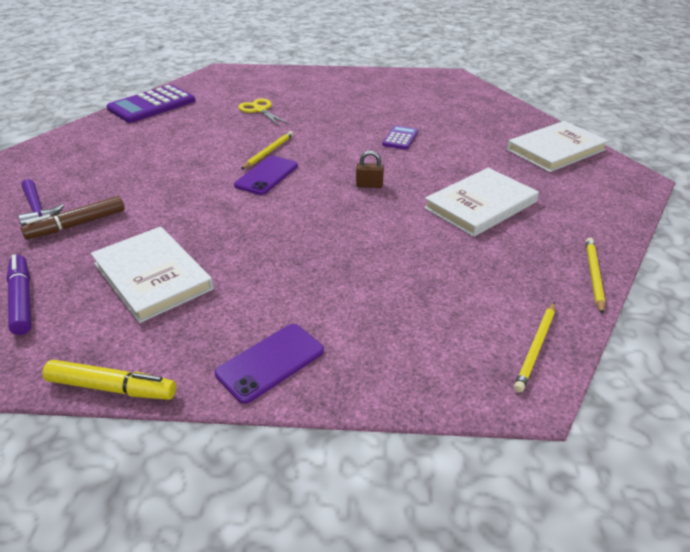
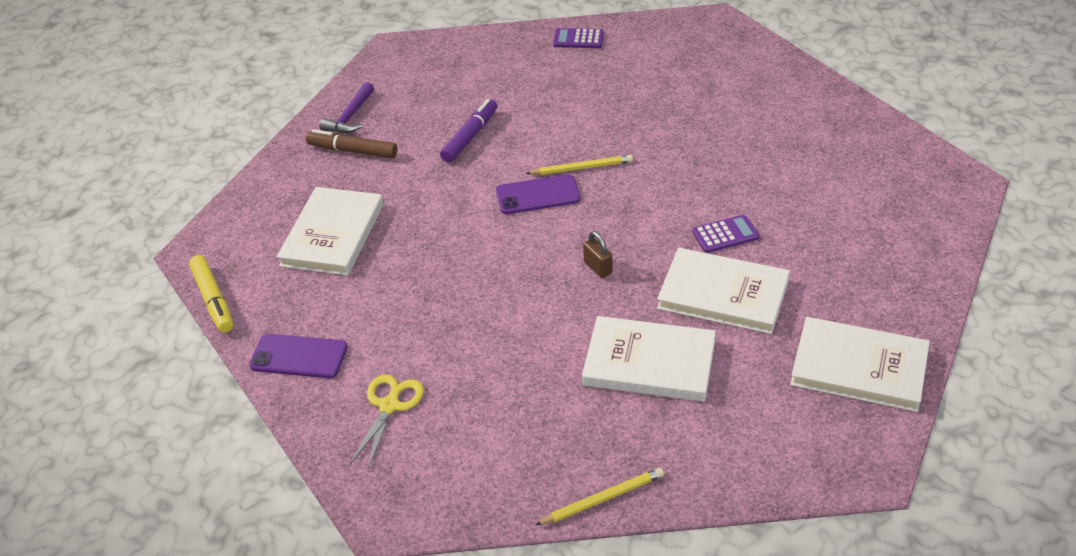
camera: 55 degrees right, 5 degrees up
(22, 300) = (251, 196): purple marker -> purple marker (470, 136)
(152, 105) = (578, 39): purple calculator -> purple calculator, size x0.51
(260, 110) = (659, 106): yellow scissors -> yellow scissors (389, 405)
(450, 159) = (723, 294): none -> white book
(536, 347) = (450, 499): yellow pencil -> none

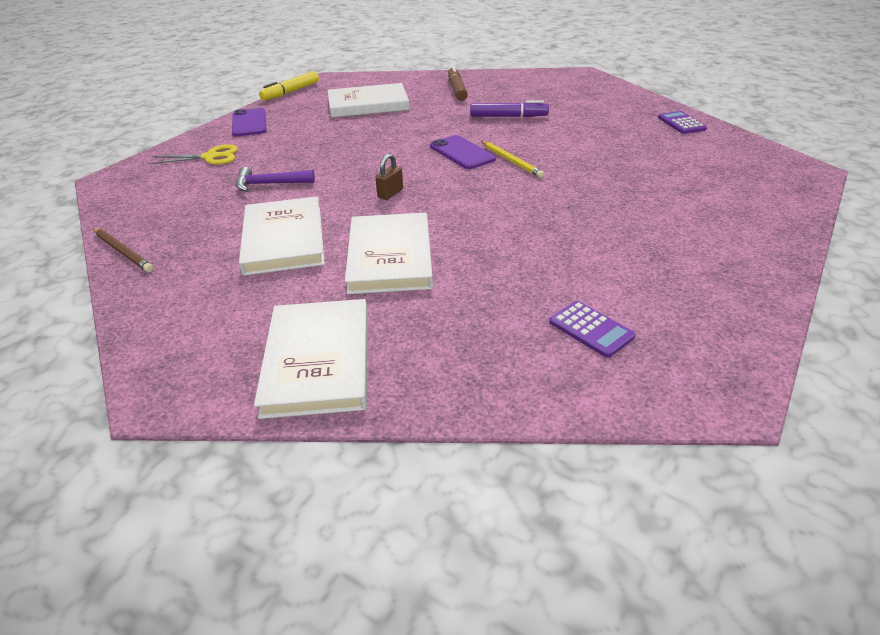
camera: 65 degrees right, 5 degrees down
(350, 117) = (491, 81): purple hammer -> purple hammer (269, 184)
(602, 499) = (123, 251): yellow pencil -> brown pencil
(725, 234) = (476, 241): purple calculator -> purple calculator (591, 329)

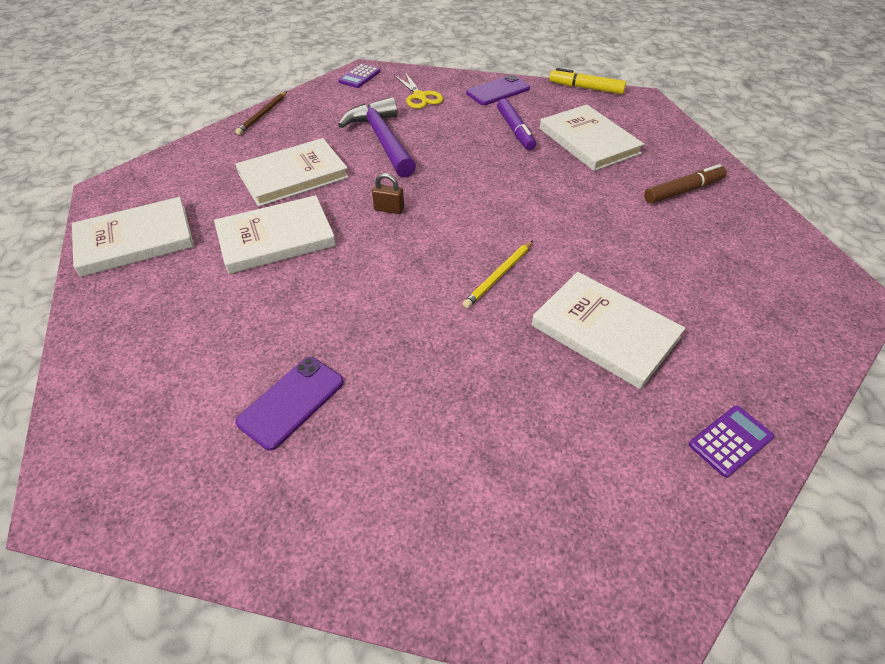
camera: 70 degrees right, 10 degrees up
(269, 184) = (382, 140): purple hammer -> purple hammer, size x1.73
(462, 153) = (501, 234): purple phone -> purple phone (291, 402)
(508, 116) = (627, 250): purple marker -> purple marker (515, 130)
(585, 137) = (605, 331): none -> white book
(591, 329) = (171, 389): purple calculator -> purple calculator (359, 77)

